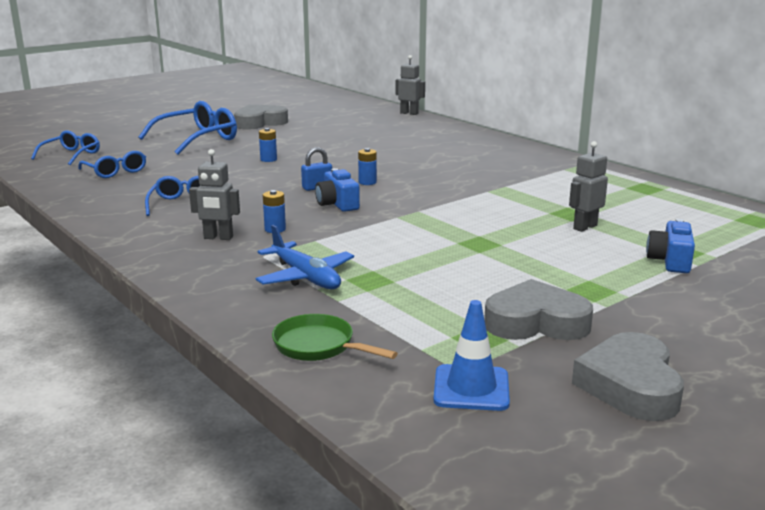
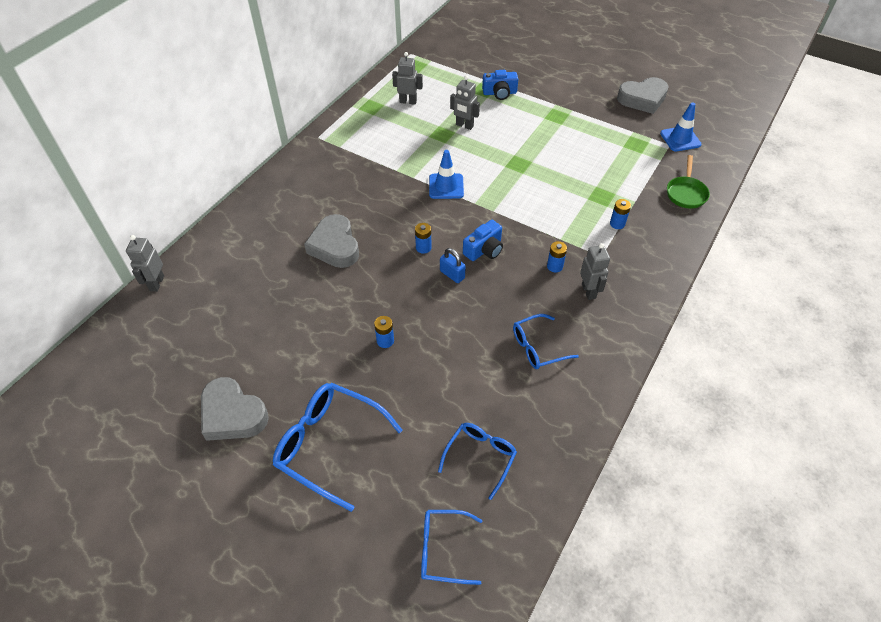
camera: 110 degrees left, 30 degrees up
(305, 277) = (617, 224): blue plane -> blue battery
(459, 202) = (446, 186): none -> blue traffic cone
(536, 322) = (606, 129): grey heart -> grey heart (335, 246)
(654, 206) = (408, 101): none -> grey robot

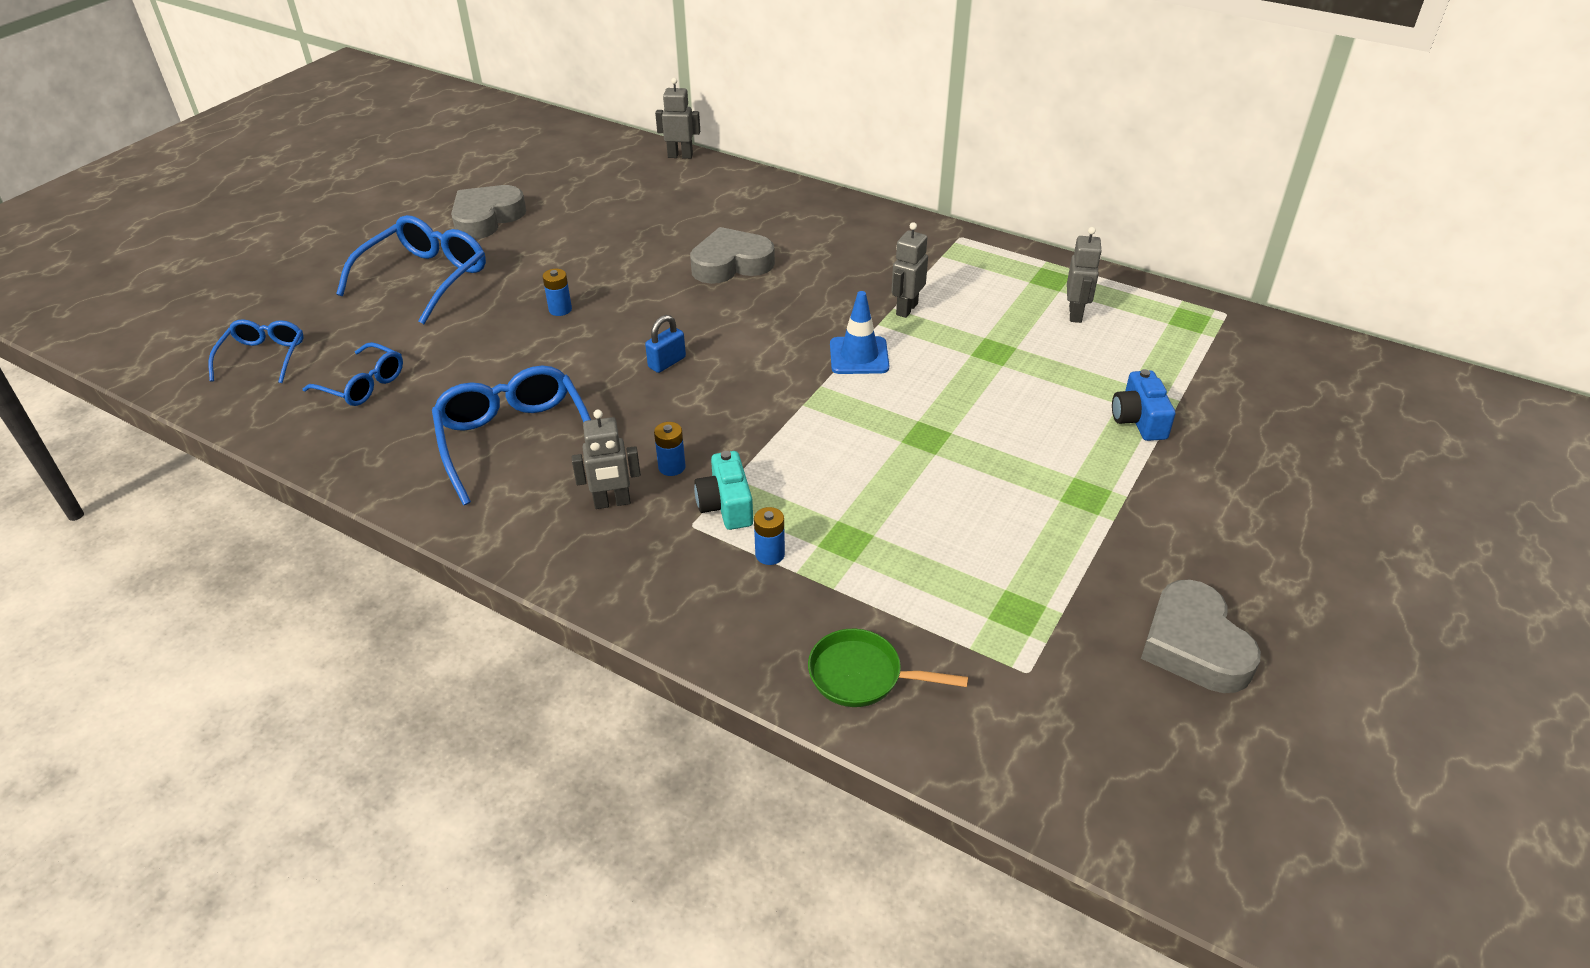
camera: 90 degrees right, 10 degrees down
(423, 248) = (723, 336): blue battery -> none
(464, 126) = (1023, 375): grey robot -> grey robot (906, 309)
(484, 250) = (715, 393): blue camera -> none
(537, 347) = (515, 440): blue glasses -> blue glasses, size x1.65
(583, 241) = (726, 505): none -> turquoise camera
(680, 139) = (1052, 696): blue traffic cone -> none

